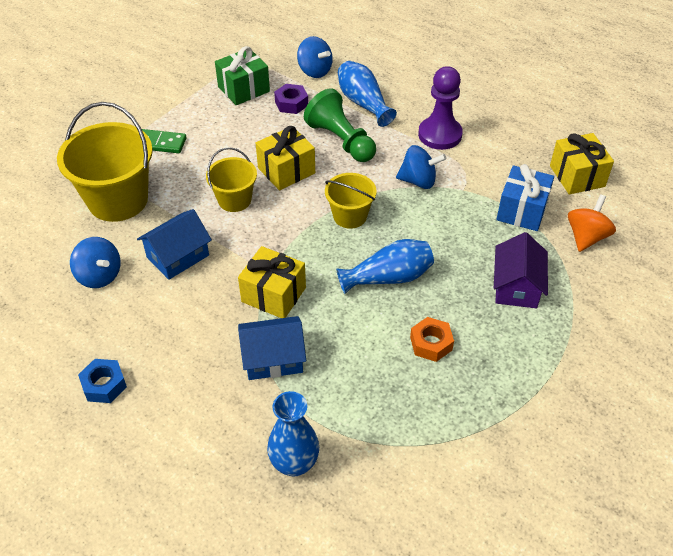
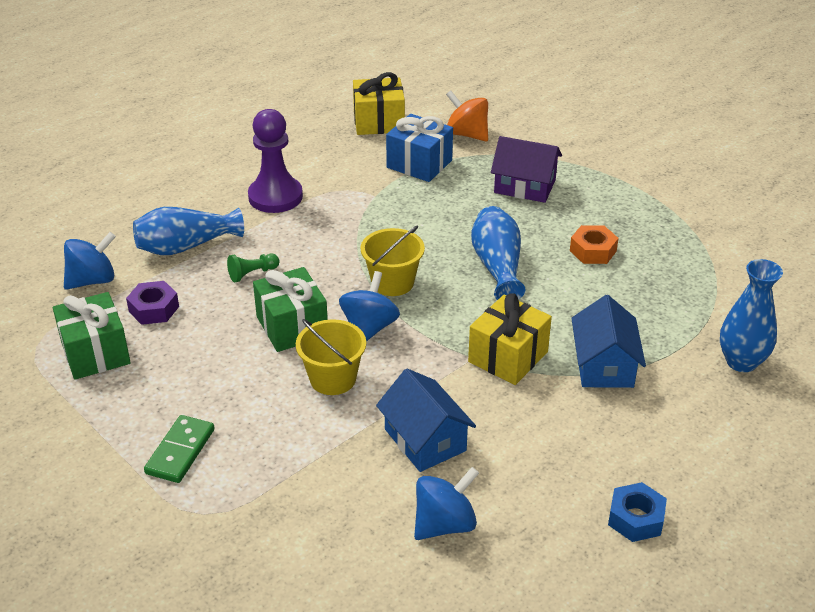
camera: 80 degrees left, 10 degrees down
(118, 200) = (292, 502): yellow bucket -> none
(286, 170) = (292, 326): yellow gift -> green gift
(341, 140) = (252, 274): green pawn -> green pawn, size x0.46
(418, 181) = (350, 224): blue spinning top -> blue spinning top (369, 328)

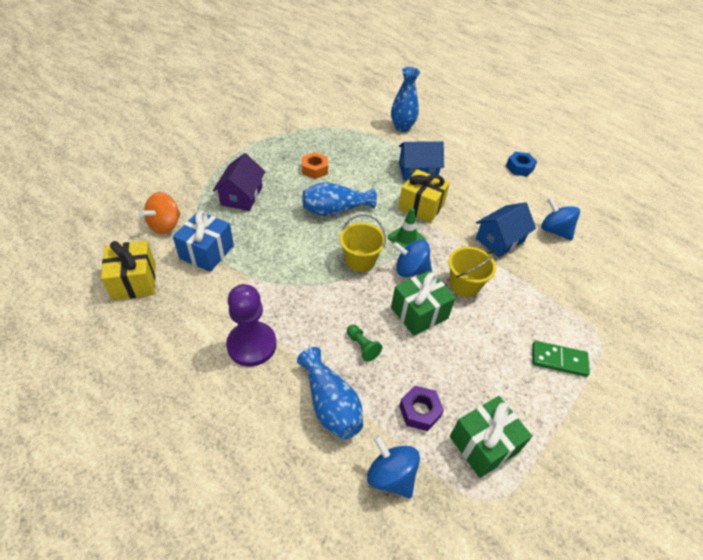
camera: 100 degrees left, 10 degrees up
(433, 331) = (406, 239): none -> green traffic cone

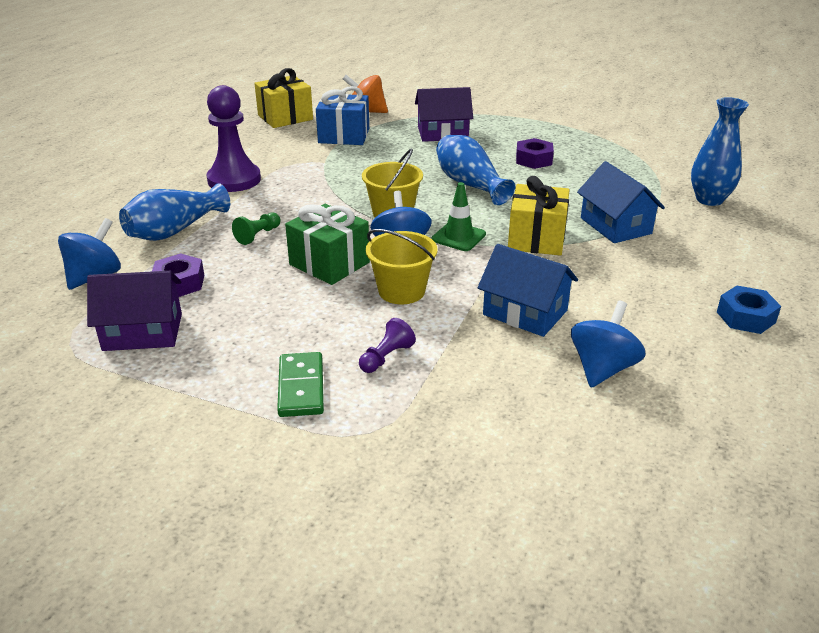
camera: 75 degrees right, 15 degrees down
(314, 169) = (533, 160): orange nut -> purple nut
(484, 444) = (143, 332): green gift -> purple house
(534, 312) = (386, 357): none -> purple pawn

